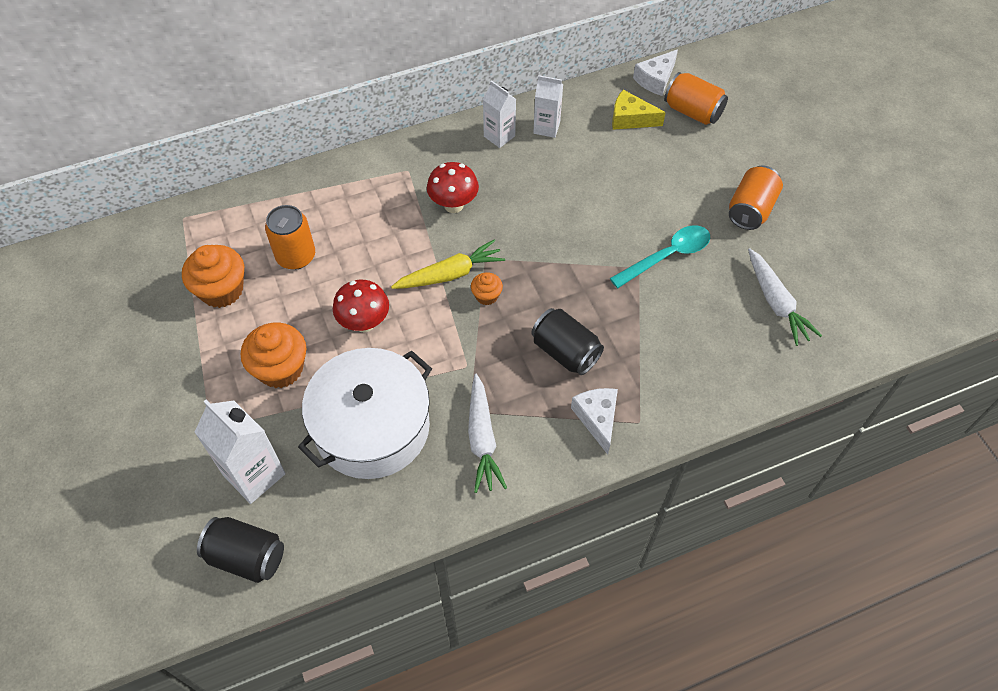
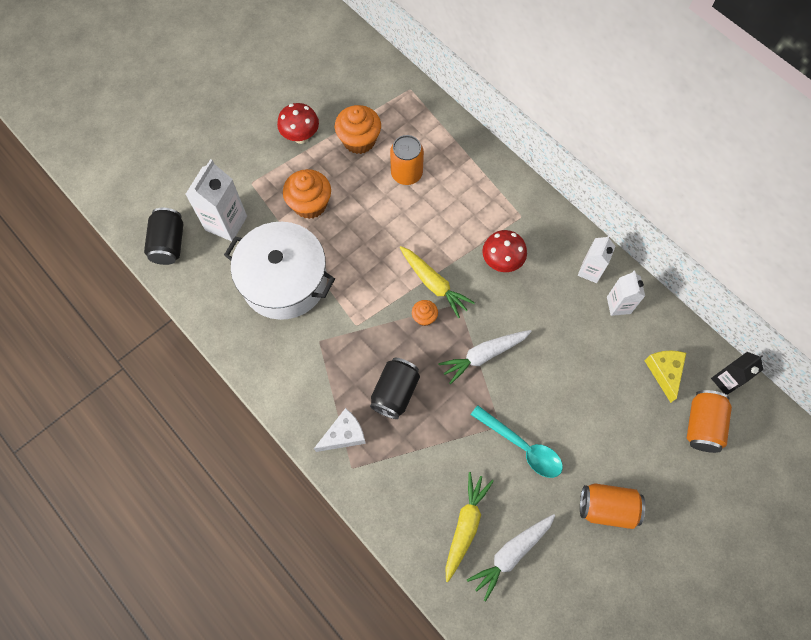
camera: 70 degrees right, 10 degrees up
(364, 323) = (367, 242): red mushroom -> red mushroom (301, 137)
(482, 439) = (299, 357): white carrot -> white carrot (483, 355)
(656, 79) = (726, 381): white cheese -> black carton
(735, 332) = (465, 525): none -> yellow carrot

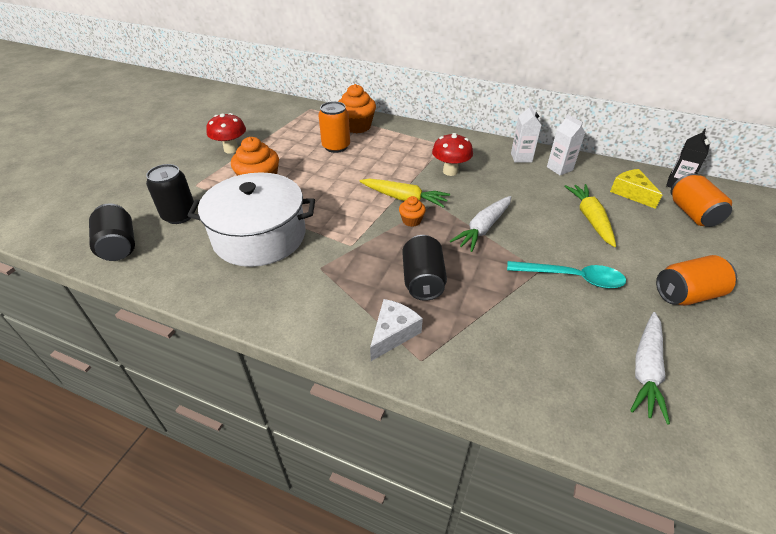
camera: 25 degrees left, 25 degrees down
(226, 223) = (179, 215): white carton -> black can
(359, 140) = (284, 140): orange cupcake -> orange cupcake (357, 126)
(465, 525) = (579, 363): yellow carrot -> yellow carrot (590, 218)

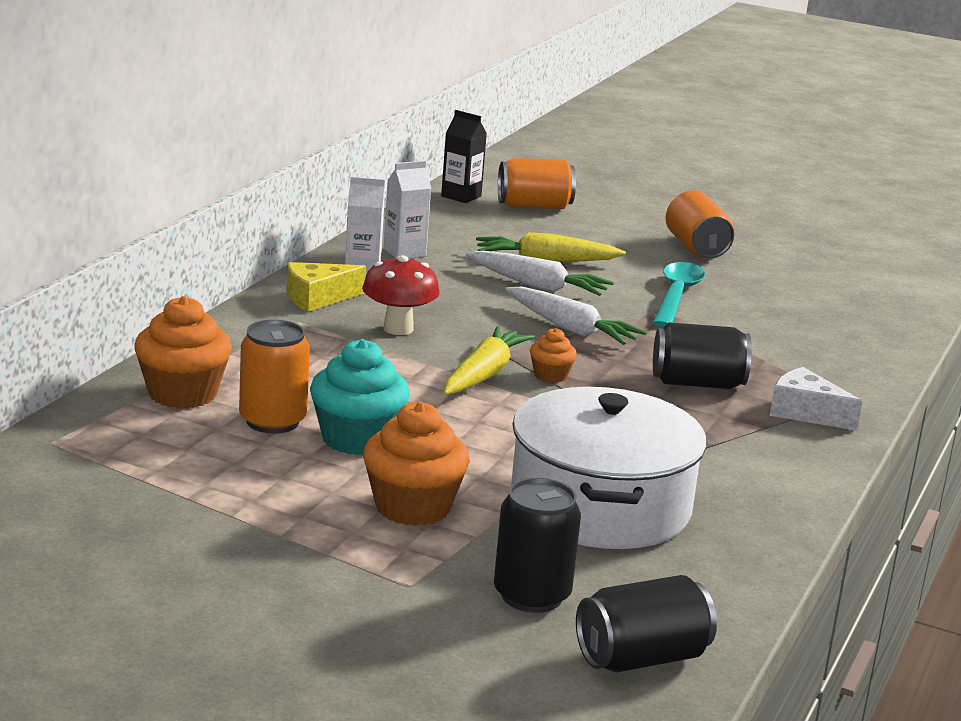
camera: 90 degrees left, 20 degrees down
(231, 149) = (247, 546): red mushroom -> none
(323, 166) = (357, 439): none -> turquoise cupcake
(631, 193) = (482, 225): yellow cheese -> yellow cheese (317, 298)
(646, 370) = (819, 293): white carrot -> white carrot (538, 286)

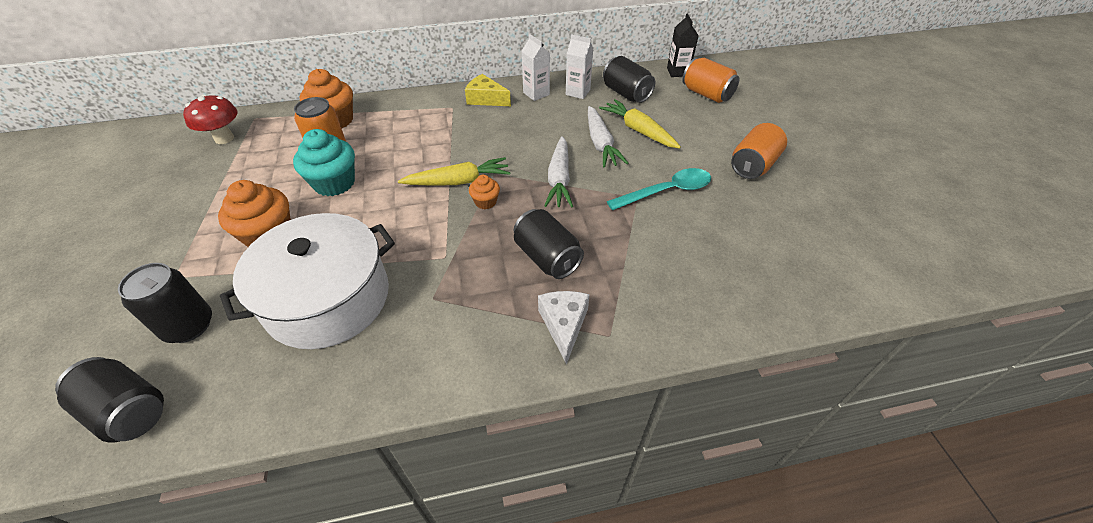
camera: 55 degrees right, 25 degrees up
(398, 329) = (481, 133): red mushroom -> red mushroom (224, 138)
(457, 235) = (626, 94): none -> black can

